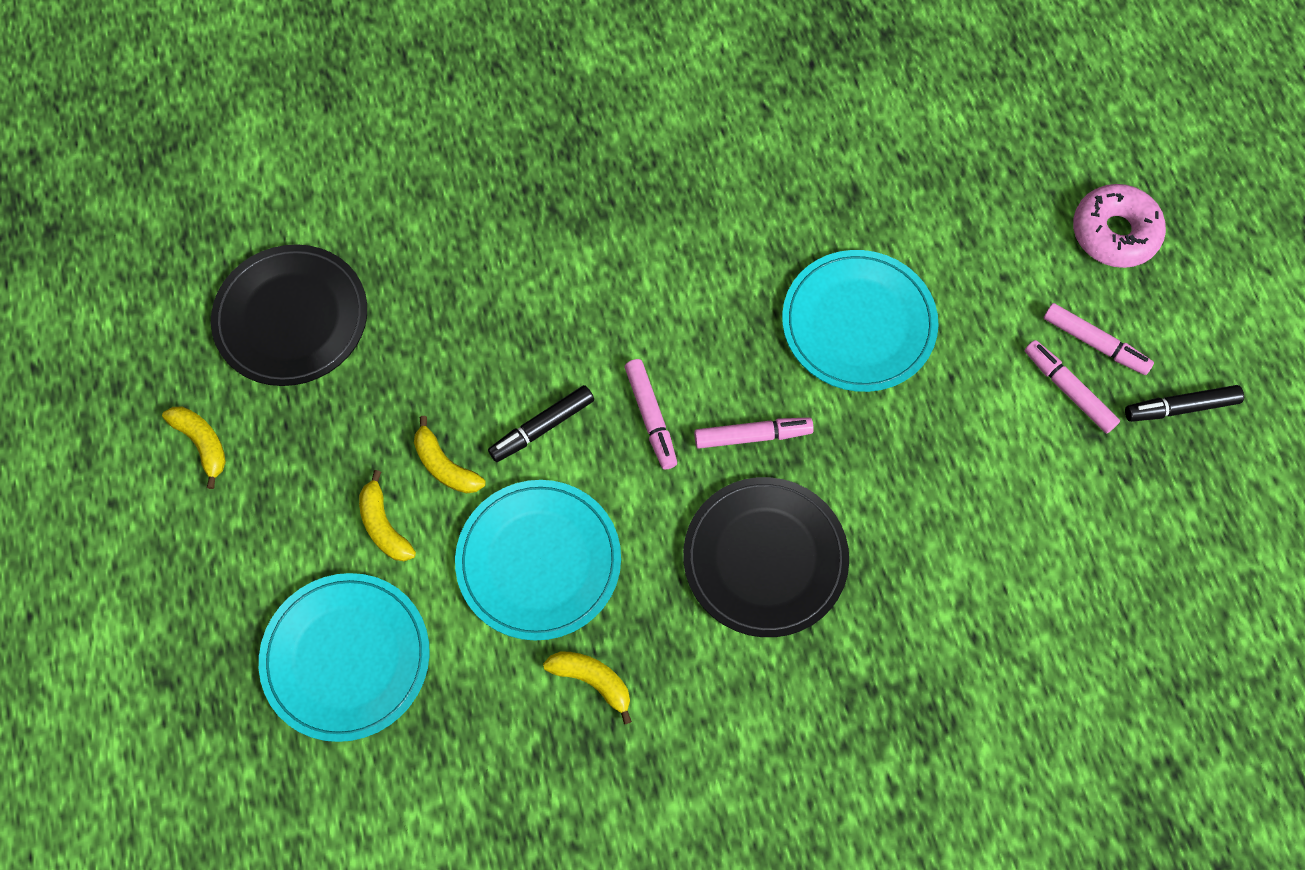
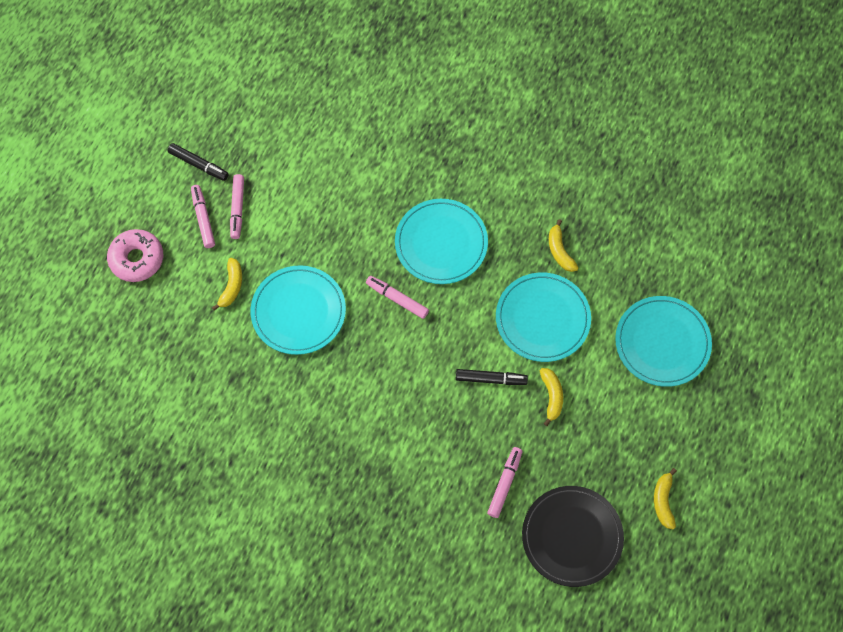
camera: 140 degrees left, 0 degrees up
(384, 525) = (602, 390): yellow banana -> yellow banana (231, 286)
(651, 416) = (435, 344): pink marker -> pink marker (504, 484)
(765, 558) = (441, 243): black plate -> turquoise plate

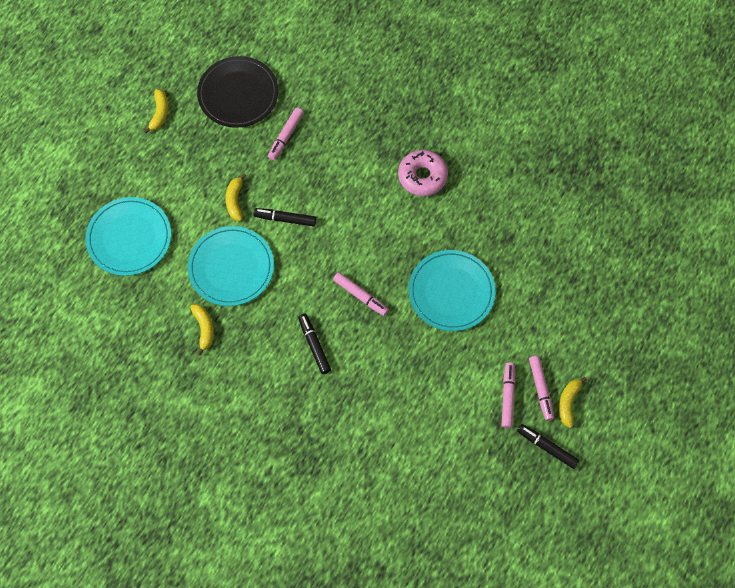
camera: 175 degrees left, 0 degrees up
(137, 259) = (602, 354): pink donut -> pink donut (422, 176)
(231, 286) = (512, 320): yellow banana -> yellow banana (568, 403)
(441, 243) = (314, 345): turquoise plate -> black marker

